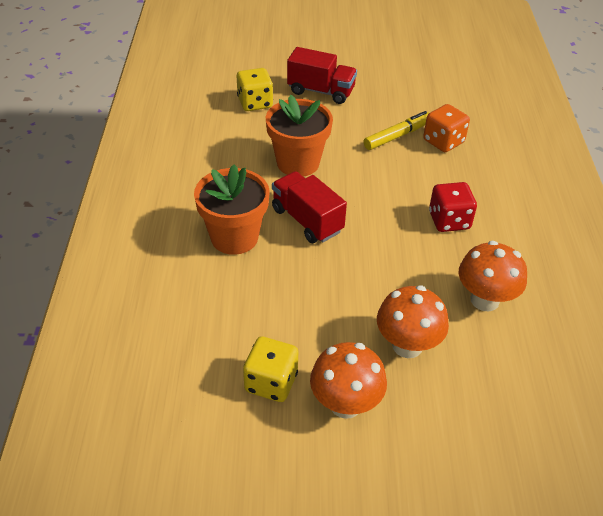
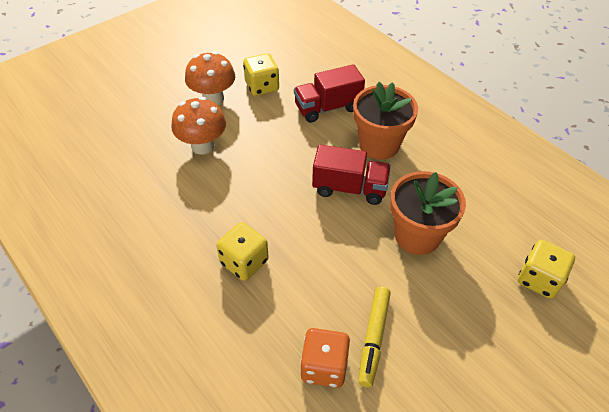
camera: 140 degrees right, 5 degrees up
(321, 91) = (511, 349): red truck -> red truck (327, 108)
(449, 221) = (244, 262): red dice -> yellow dice
(484, 300) = (170, 207): orange mushroom -> none

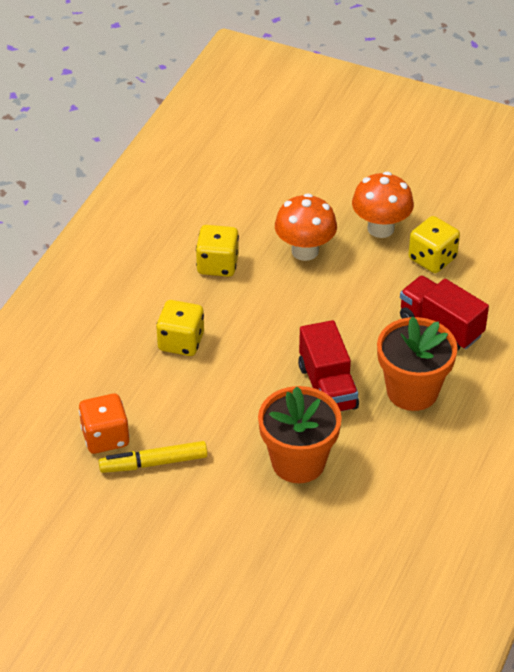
camera: 65 degrees right, 5 degrees down
(538, 279) = (304, 579): yellow dice -> yellow dice (217, 265)

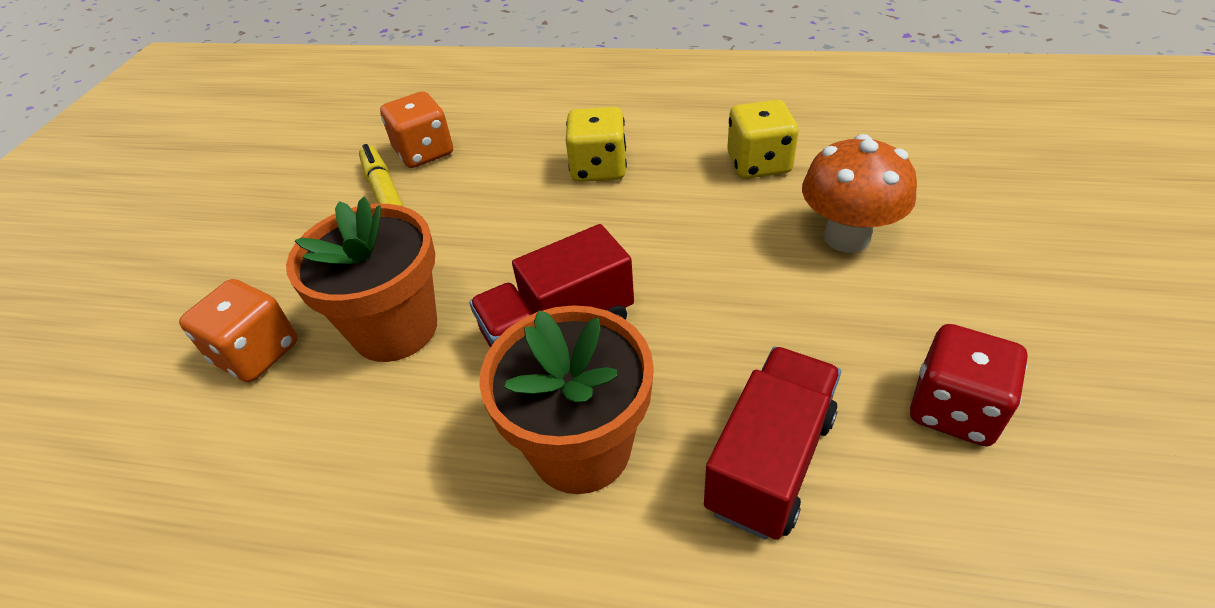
camera: 80 degrees right, 0 degrees up
(292, 532) = (256, 353): none -> orange dice
(380, 228) = (974, 315): orange mushroom -> none
(432, 259) = (954, 409): yellow dice -> red dice

